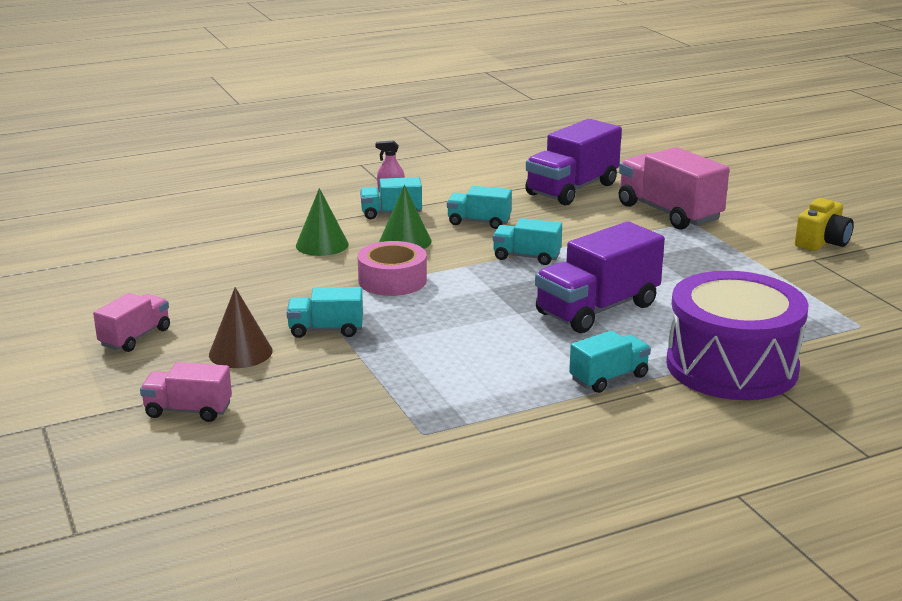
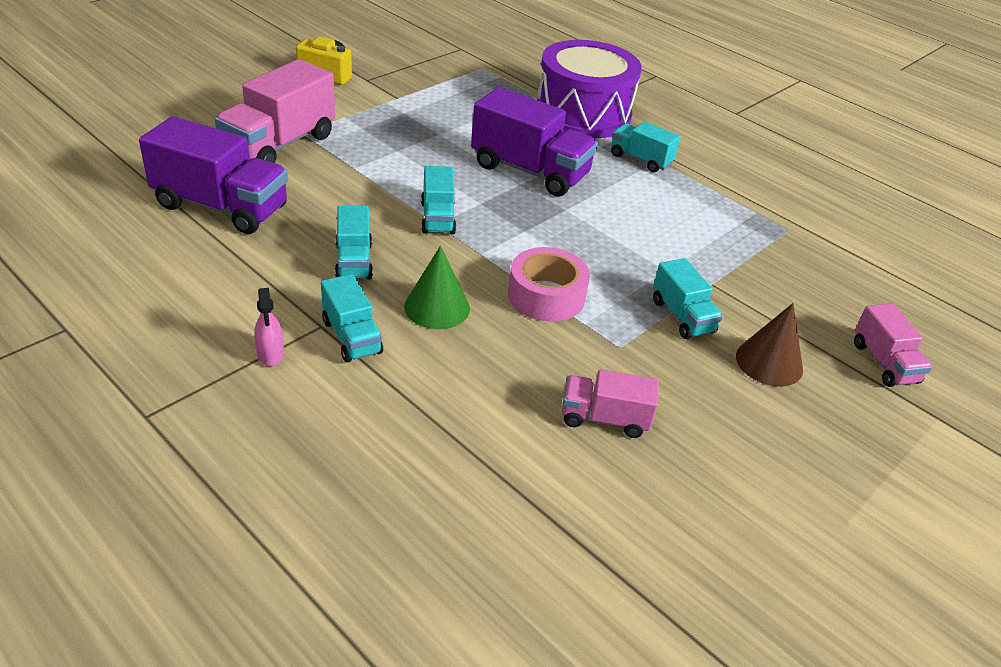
camera: 115 degrees left, 15 degrees up
(135, 337) = (812, 458): pink truck -> pink truck (604, 418)
(322, 245) = (482, 375): green cone -> none

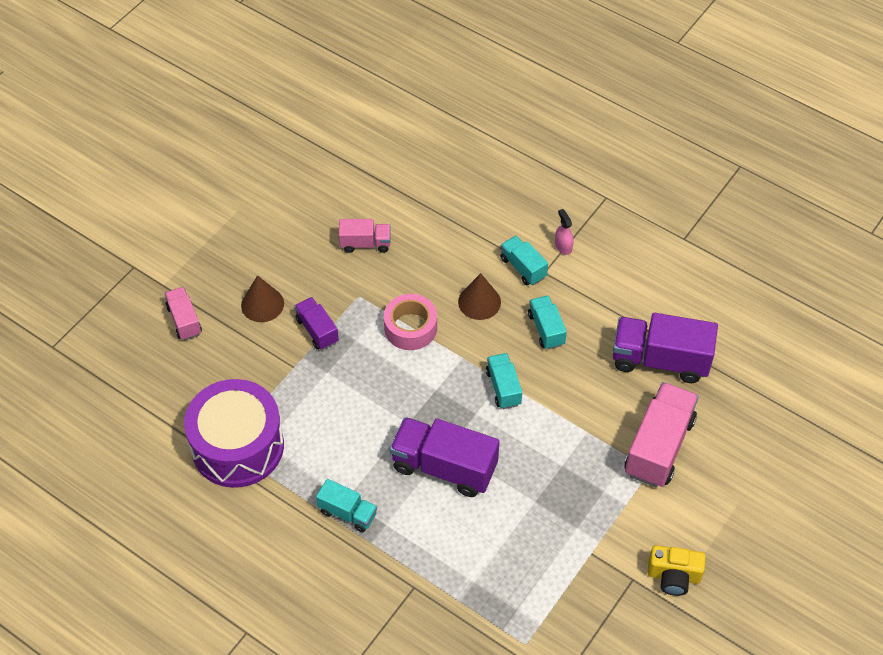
camera: 175 degrees right, 15 degrees up
(437, 307) = (479, 302): green cone -> brown cone
(583, 114) = (407, 579): purple drum -> purple drum (238, 446)
(682, 316) = (317, 330): turquoise truck -> purple truck

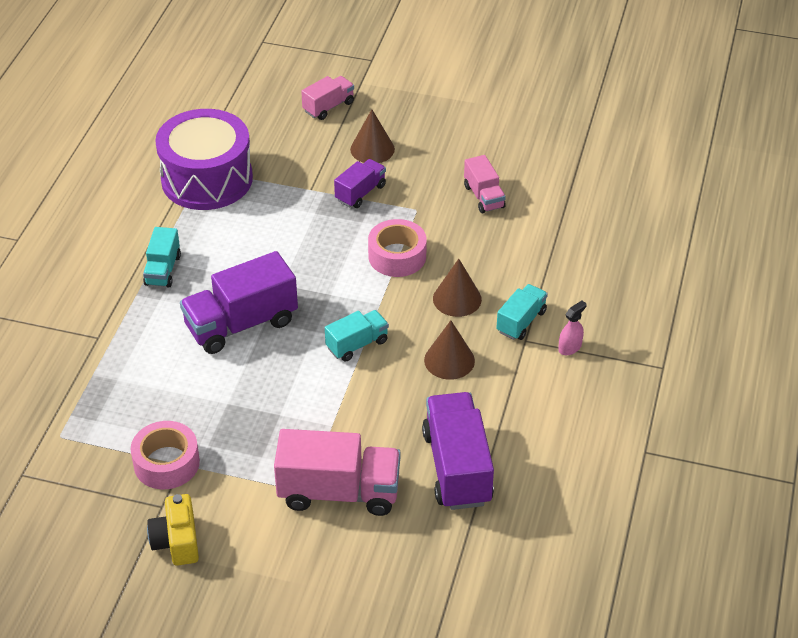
camera: 70 degrees right, 10 degrees down
(444, 467) = (241, 324): purple truck -> purple truck turned 120 degrees counterclockwise
(546, 329) = (449, 360): turquoise truck -> brown cone
(586, 564) = (166, 463): none -> pink tape

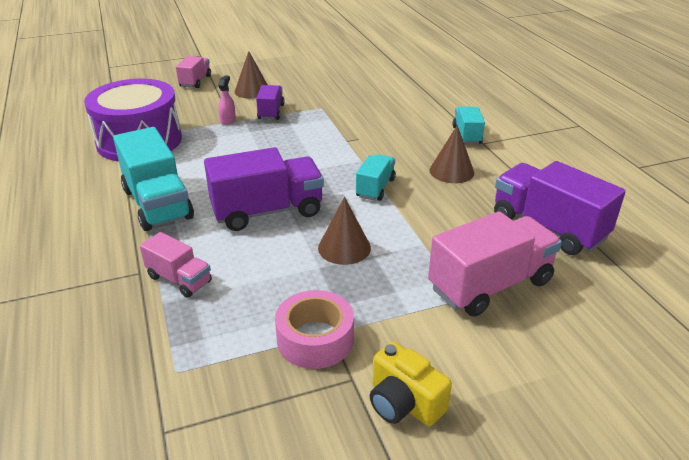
camera: 35 degrees left, 10 degrees down
(163, 270) = (157, 204): turquoise truck -> turquoise truck, size x1.81
(241, 324) = (267, 211): purple truck -> purple truck turned 135 degrees counterclockwise
(397, 256) = (339, 133): pink tape -> none
(457, 299) = (410, 139): brown cone -> brown cone (344, 247)
(484, 197) = (357, 89): pink truck -> pink truck (179, 279)
(570, 347) = (514, 136): pink spray bottle -> pink spray bottle (228, 120)

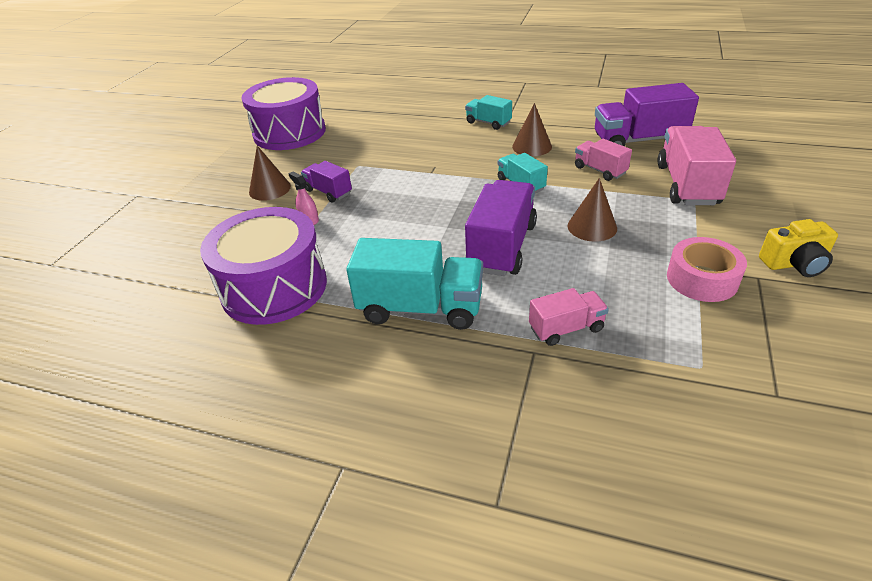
camera: 50 degrees left, 5 degrees up
(195, 81) = (194, 215): pink truck -> pink truck (600, 170)
(336, 65) = (290, 133): none -> purple drum

